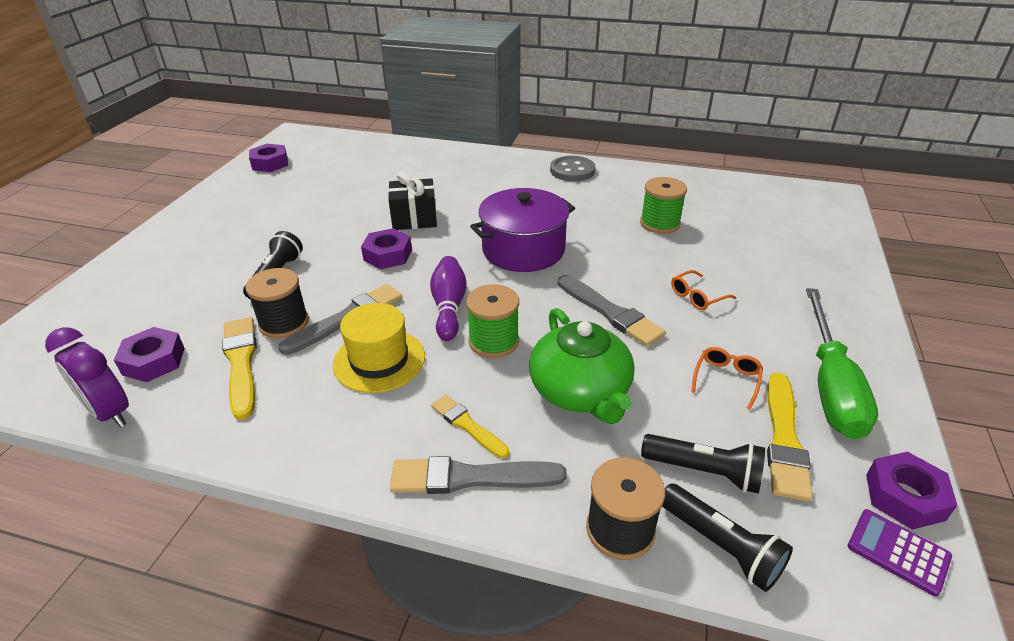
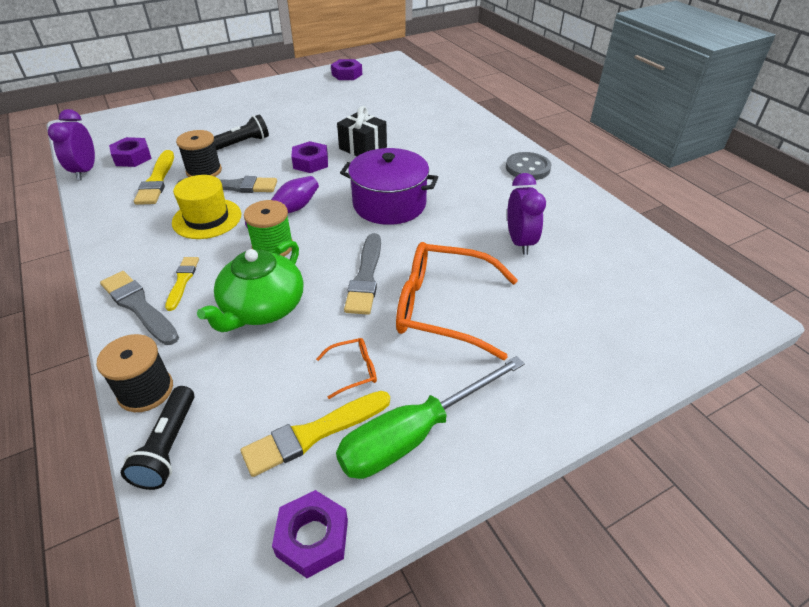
camera: 45 degrees right, 5 degrees up
(241, 363) = (157, 180): yellow brush -> yellow brush turned 150 degrees clockwise
(660, 223) = (520, 242): green spool -> purple clock
(697, 296) = (443, 308): orange glasses -> orange glasses, size x2.36
(703, 471) = (235, 405): black flashlight -> none
(898, 551) = (242, 555): purple calculator -> none

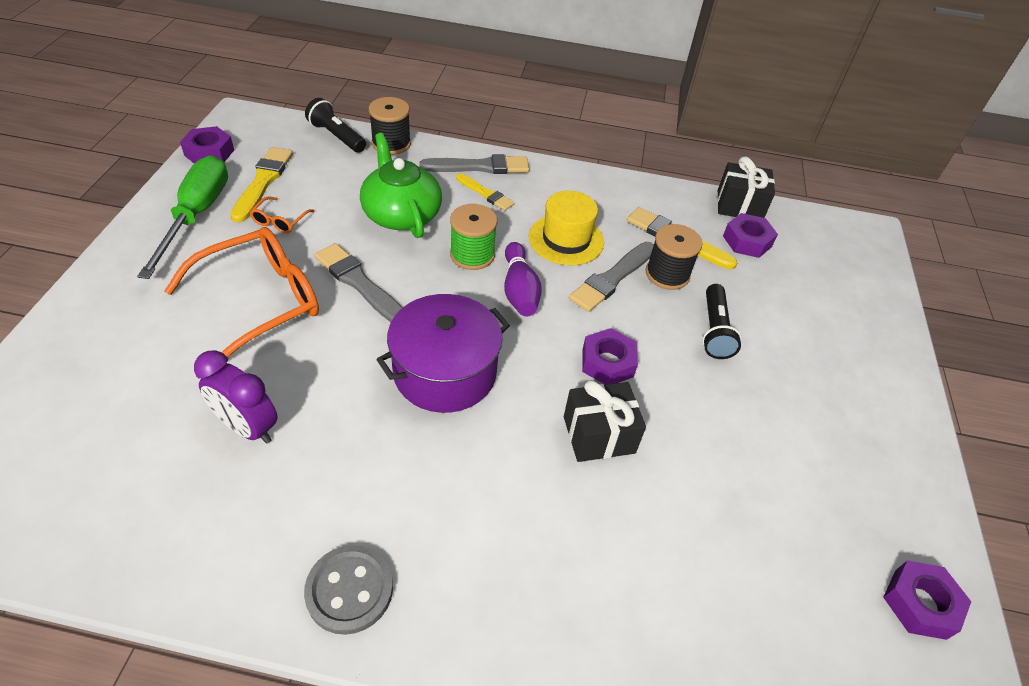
camera: 125 degrees right, 5 degrees up
(85, 171) = (739, 205): purple clock -> black gift

